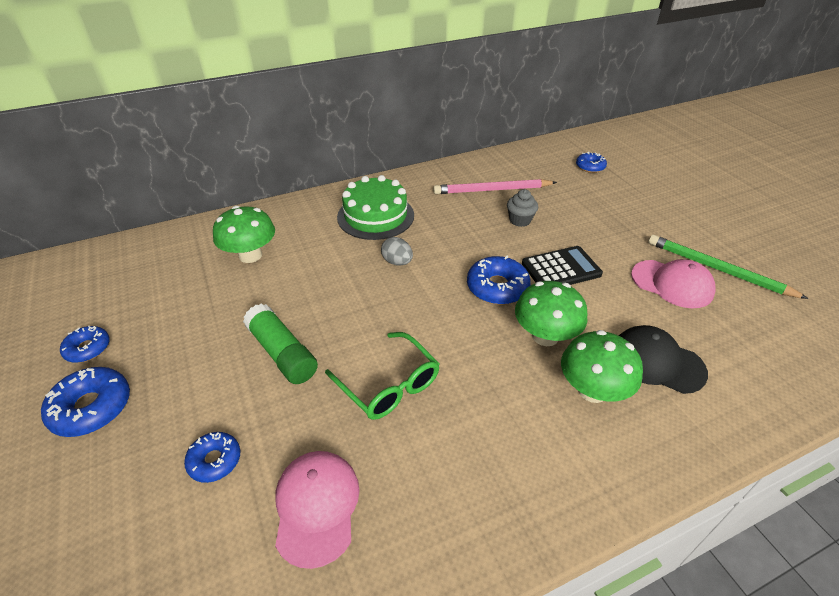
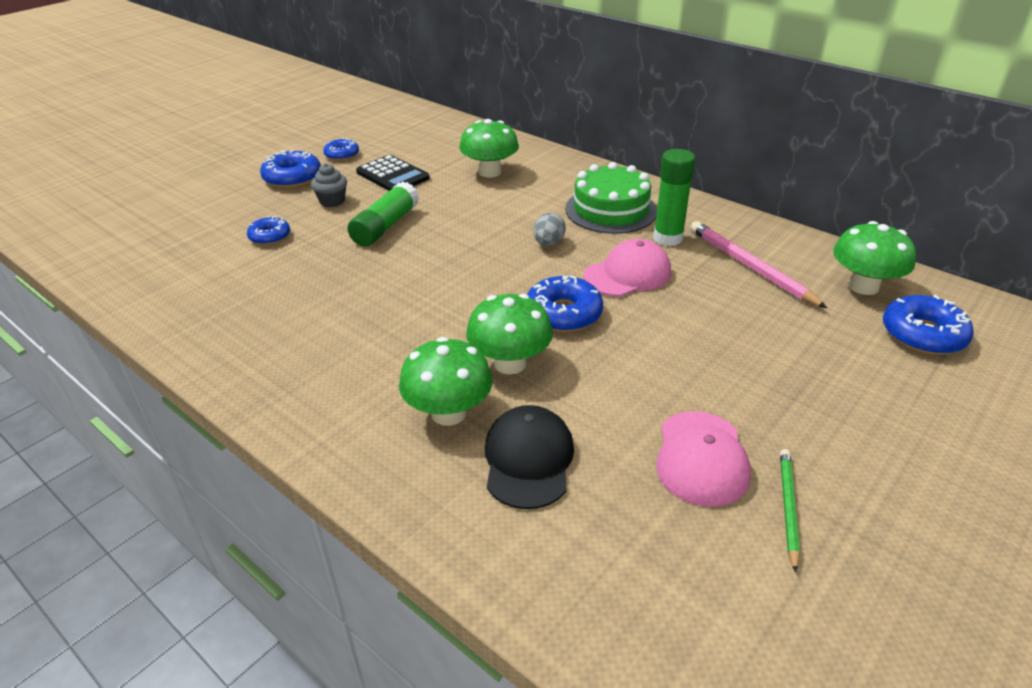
camera: 65 degrees right, 5 degrees down
(316, 507) = (247, 290): pink cap -> pink cap (628, 274)
(389, 385) = (381, 286): green glasses -> none
(434, 206) = (668, 238): none -> green glue stick
(520, 220) = (708, 301): grey cupcake -> grey cupcake (332, 201)
(537, 163) = (863, 286): none -> green mushroom
(561, 269) = (640, 352): black calculator -> black calculator (393, 175)
(590, 167) = (923, 335): blue donut -> blue donut, size x1.60
(718, 269) = (788, 508): green pencil -> green pencil, size x0.59

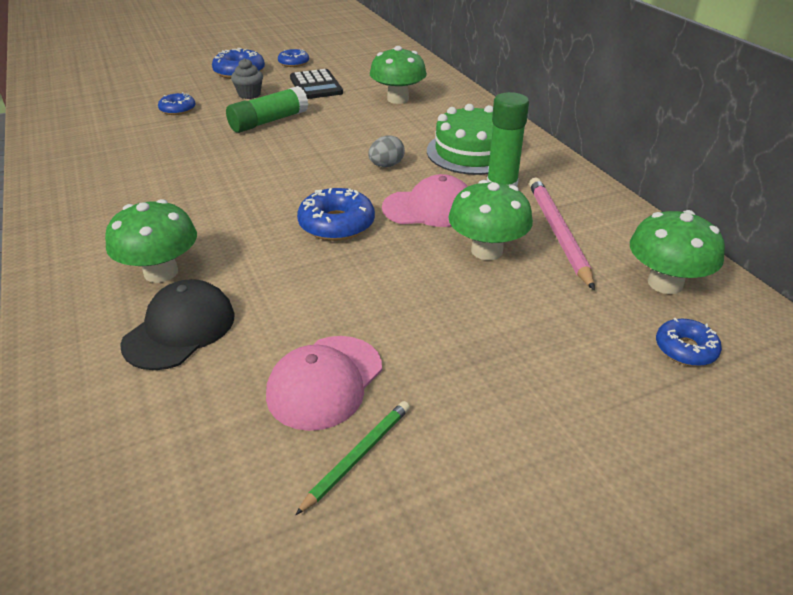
camera: 25 degrees right, 0 degrees up
(510, 363) = (249, 250): green mushroom -> green mushroom (487, 251)
(923, 335) = (685, 349): blue donut -> blue donut, size x0.63

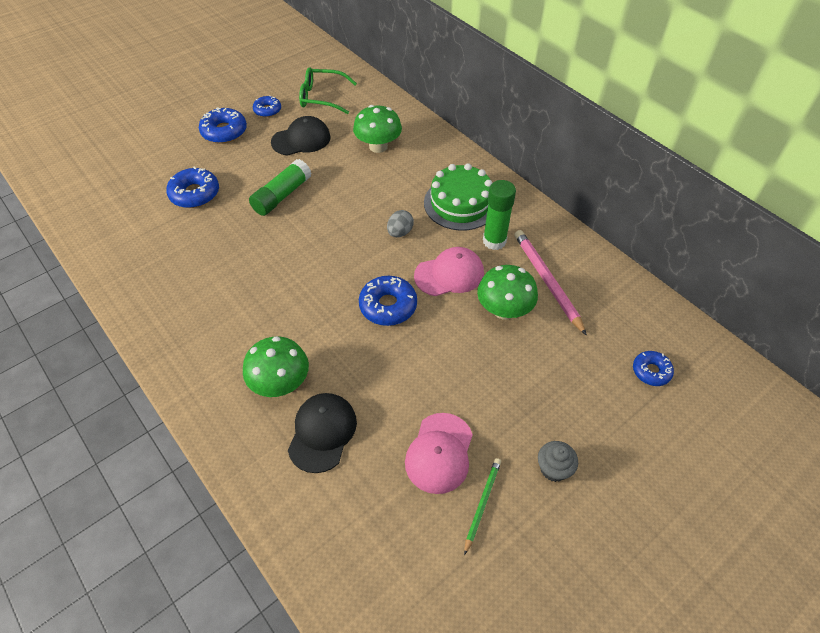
camera: 15 degrees left, 15 degrees up
(178, 109) = (195, 194): blue donut -> blue donut, size x1.60
(249, 94) = (248, 162): grey cupcake -> grey cupcake (553, 469)
(316, 85) = (301, 139): black calculator -> black cap
(356, 60) = (322, 97): none -> green glasses
(665, 283) = (628, 316): green mushroom -> none

